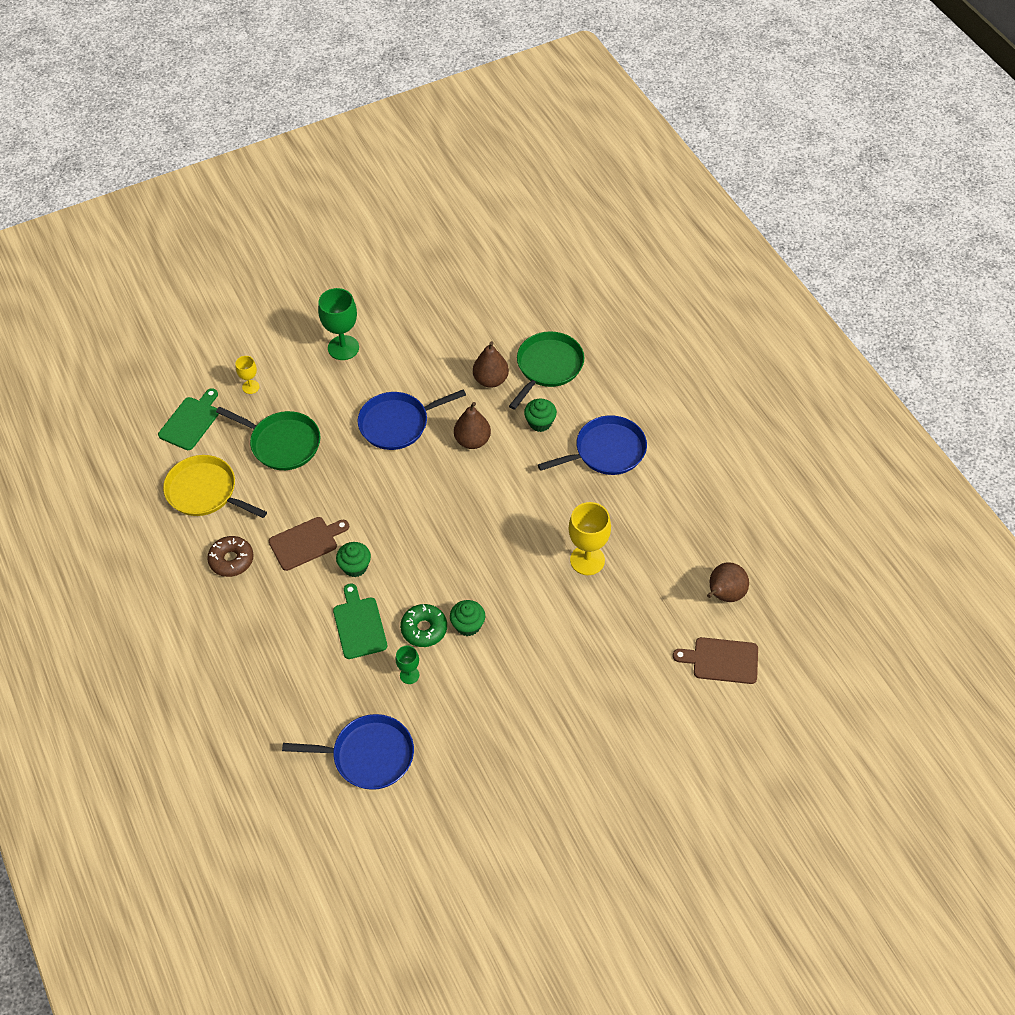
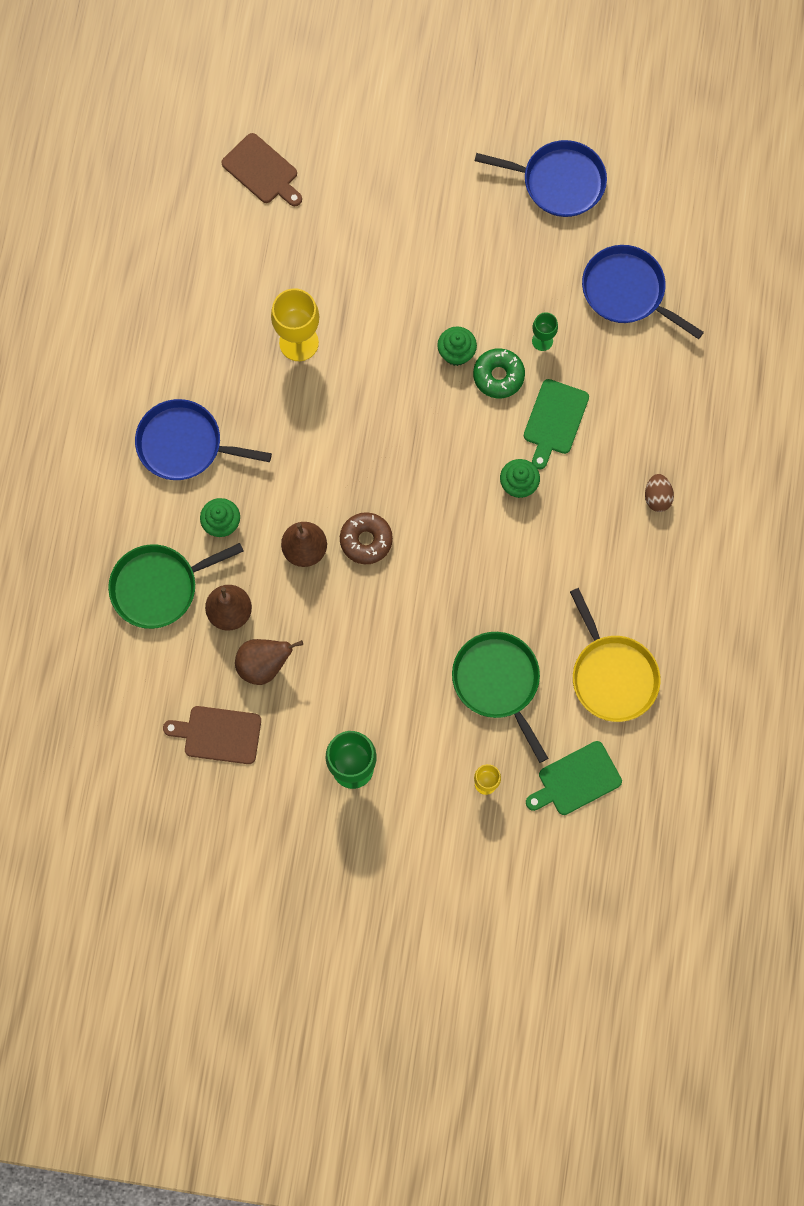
camera: 145 degrees left, 20 degrees up
(231, 560) = (632, 573): brown donut -> brown donut (366, 540)
(245, 620) = (657, 497): none -> brown egg
(306, 542) = (548, 544): brown cutting board -> brown cutting board (218, 734)
(397, 423) = (364, 624): blue pan -> blue pan (558, 182)
(724, 595) = (206, 226): brown pear -> brown pear (264, 665)

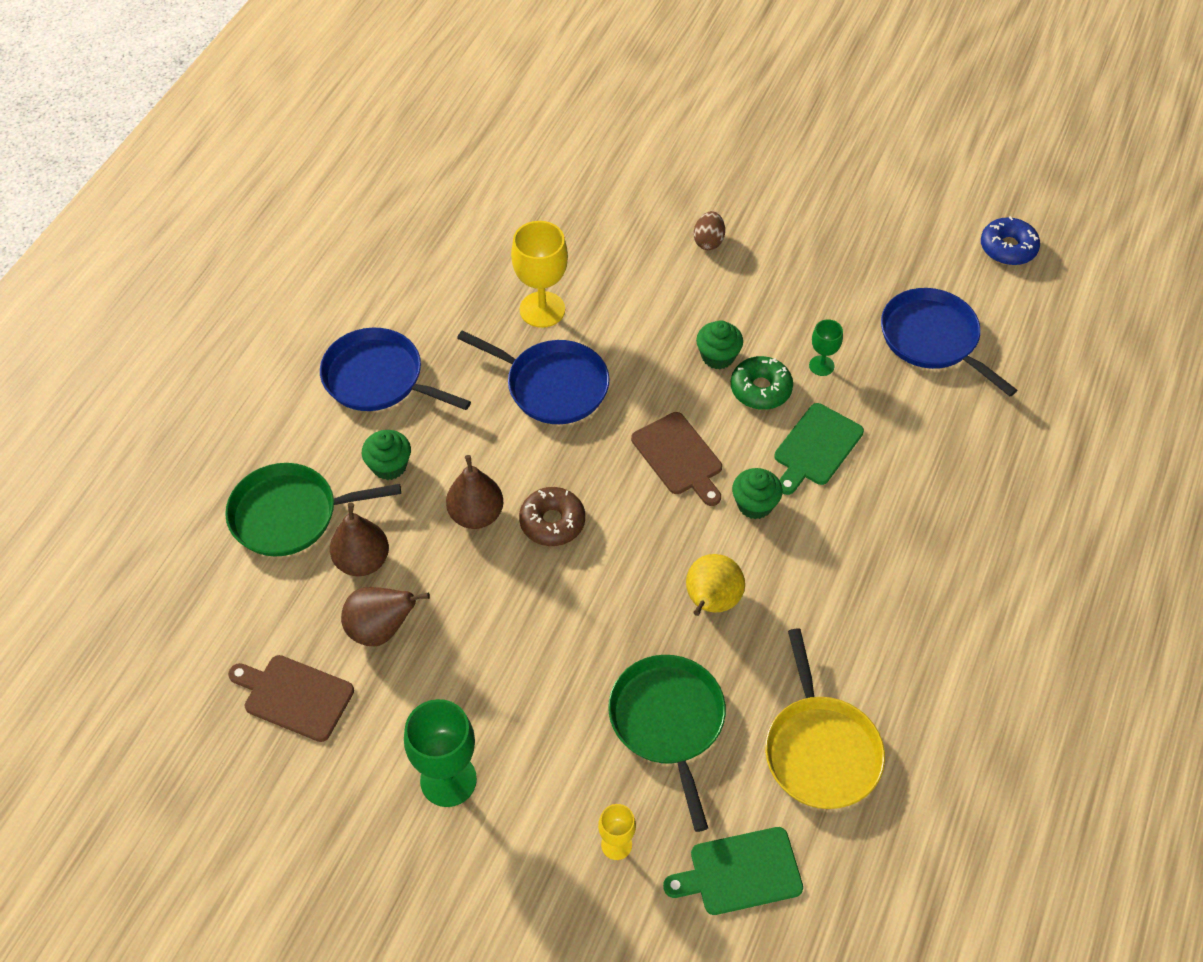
camera: 15 degrees right, 20 degrees down
(262, 171) = (557, 153): brown cutting board -> brown cutting board (679, 457)
(505, 577) = (711, 602): none -> yellow pear
(558, 182) = (877, 223): blue pan -> blue pan (552, 386)
(657, 497) = (924, 557): brown egg -> brown egg (708, 241)
(673, 181) = (1008, 248): none -> blue donut

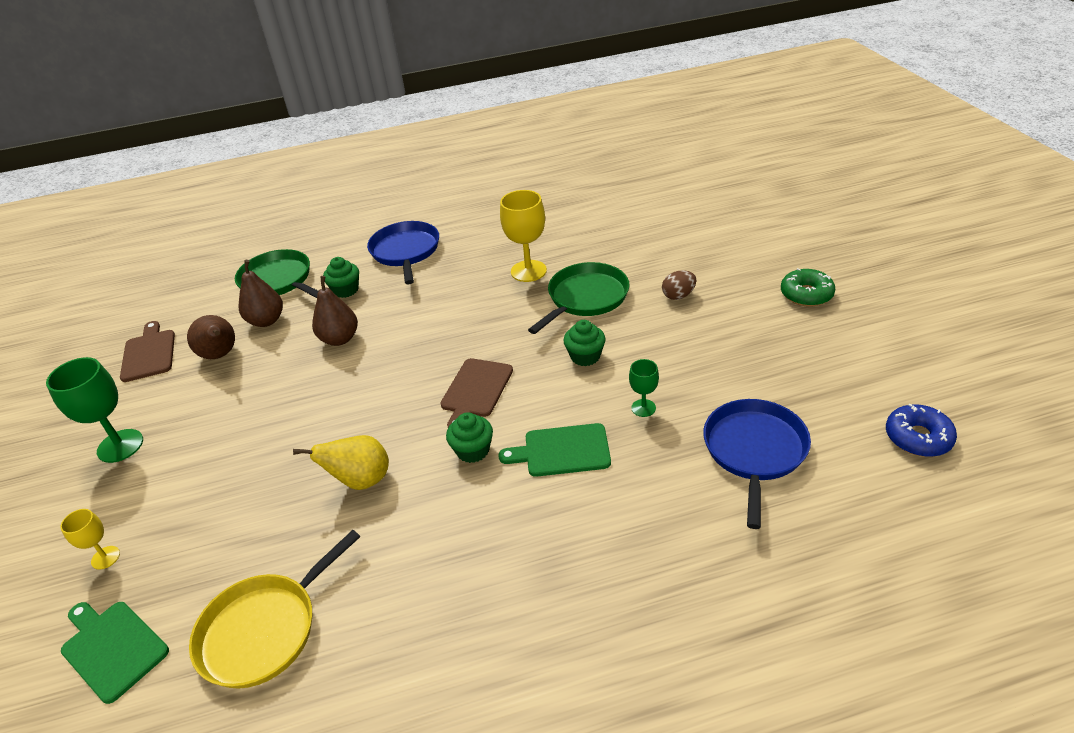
camera: 55 degrees right, 15 degrees down
(552, 386) = (473, 308): blue pan -> none
(552, 522) = (363, 370): brown donut -> none
(668, 722) = (233, 521): green pan -> green pan (585, 298)
(760, 389) = (582, 392): green donut -> green donut (806, 294)

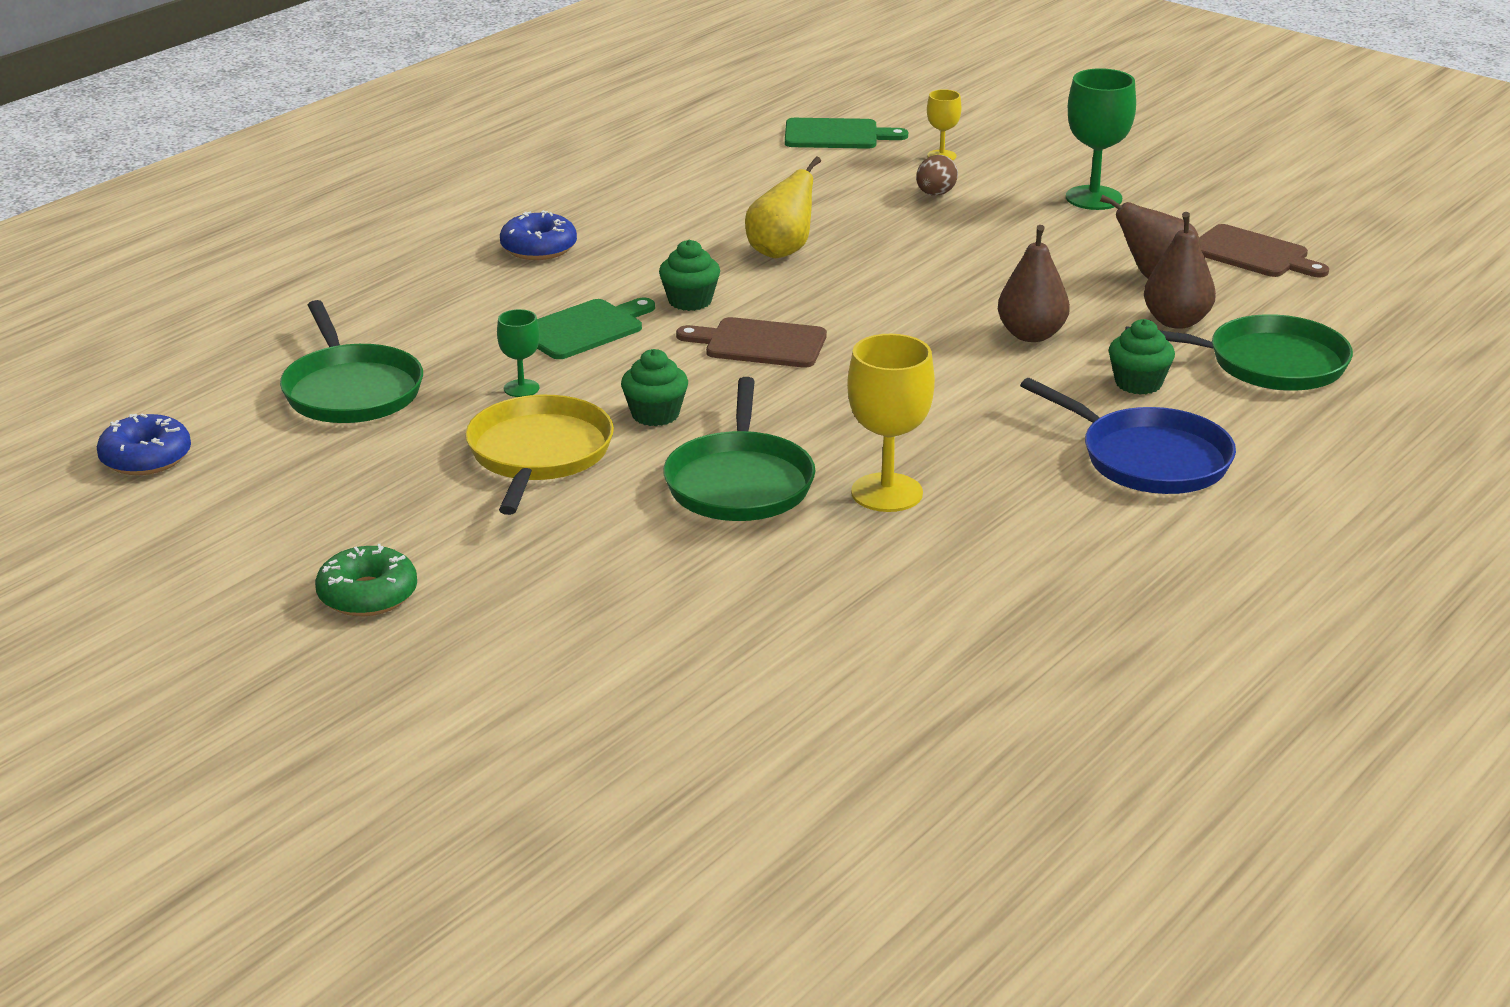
camera: 140 degrees right, 10 degrees down
(264, 630) = (725, 172): yellow pan -> yellow pan (538, 455)
(475, 390) = (760, 343): brown cutting board -> brown cutting board turned 60 degrees counterclockwise
(514, 577) = (538, 248): none -> blue donut
(678, 295) = (588, 530): brown egg -> brown egg (935, 194)
(754, 451) = (351, 390): blue pan -> green pan

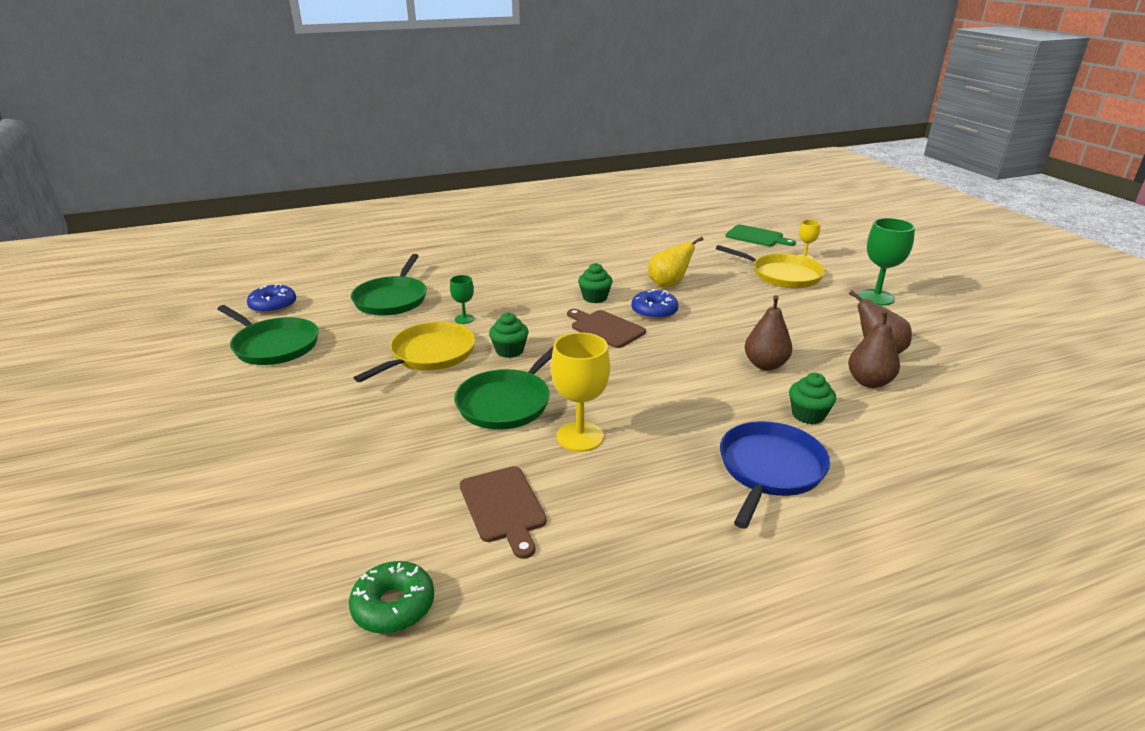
camera: 30 degrees right, 0 degrees up
(367, 595) = (259, 404): green donut -> green donut (393, 605)
(538, 248) = (554, 256): blue donut -> blue donut (654, 311)
(585, 329) = (529, 298): green cutting board -> none
(935, 194) = (782, 275): brown egg -> yellow pan
(1148, 459) = (769, 469): blue pan -> blue pan turned 135 degrees counterclockwise
(1253, 254) = (958, 353): brown cutting board -> brown cutting board (503, 507)
(1269, 363) = (914, 428): green pan -> green pan (274, 345)

